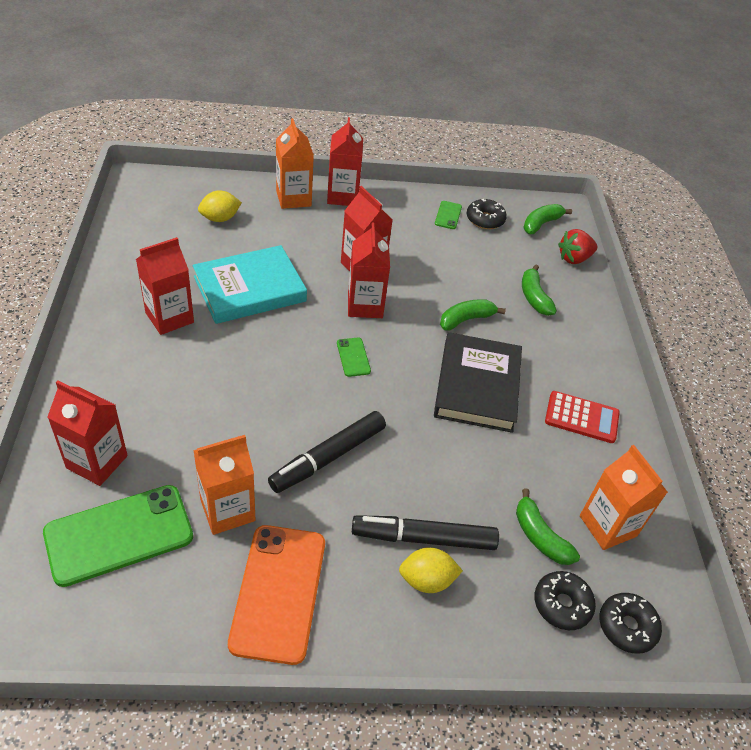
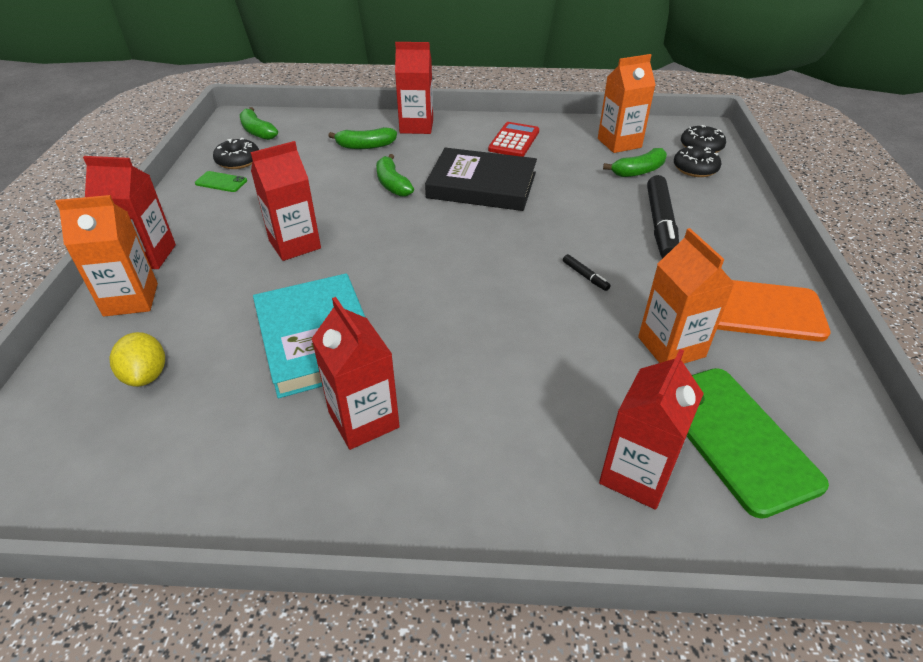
camera: 80 degrees left, 5 degrees down
(328, 457) = (585, 276): black marker -> black marker, size x0.42
(353, 357) = (444, 256): green phone -> none
(365, 305) = (363, 245): red carton -> red carton (416, 126)
(426, 580) = (701, 226): yellow lemon -> none
(574, 258) = (315, 121): red strawberry -> none

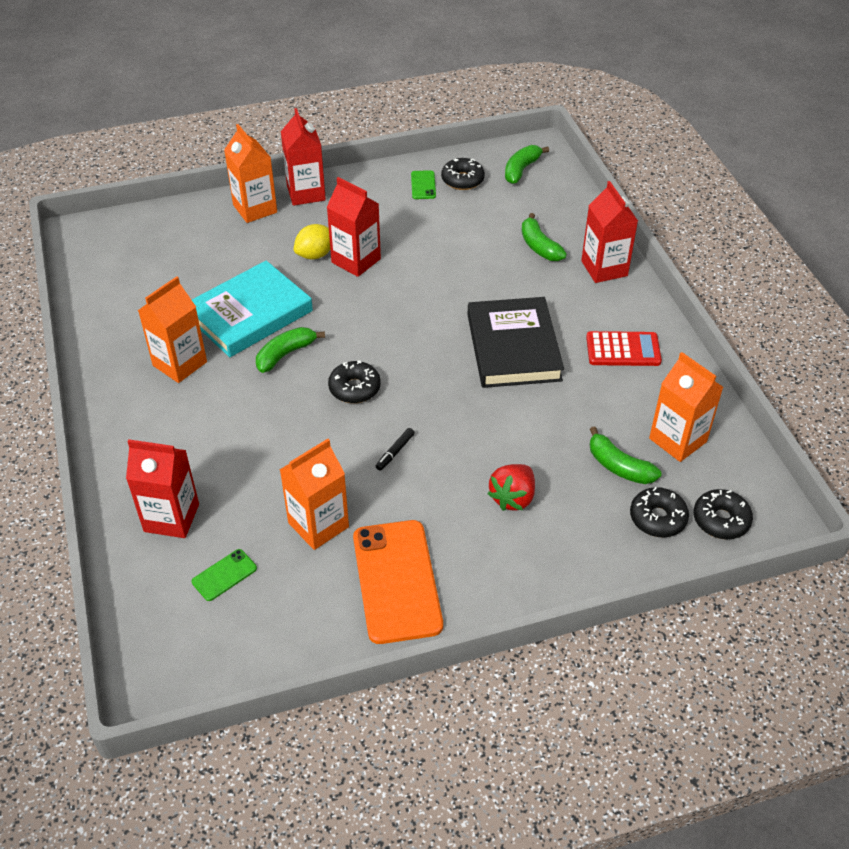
camera: 70 degrees right, 5 degrees up
(146, 375) = (186, 250): yellow lemon -> yellow lemon (315, 255)
(363, 420) = (180, 364): red carton -> orange carton
(392, 184) = (479, 286): green banana -> green banana (285, 354)
(485, 283) = (354, 388): none -> black donut
(660, 225) = (512, 498): black marker -> red strawberry
(735, 438) = (224, 575): green phone -> green phone, size x0.45

